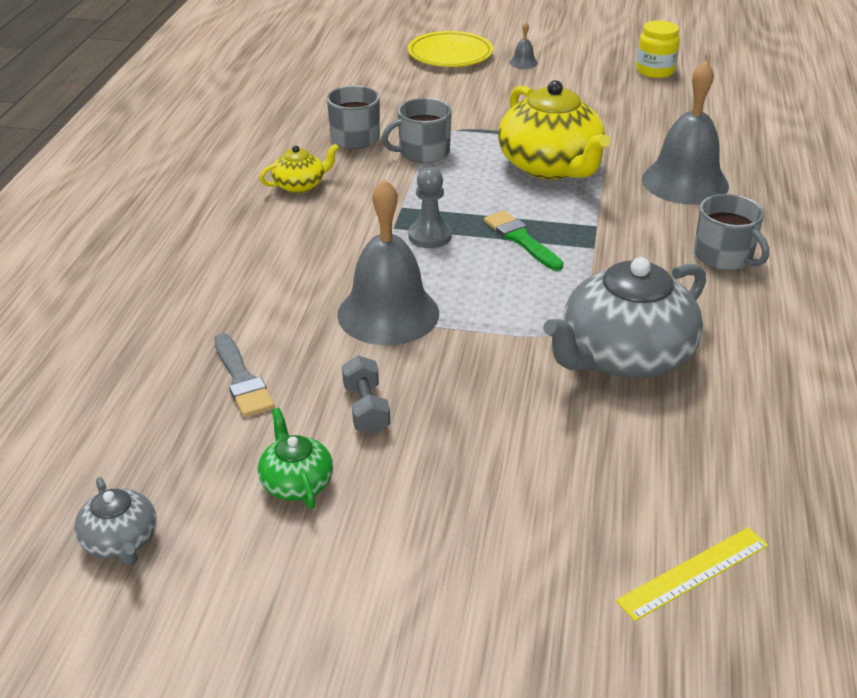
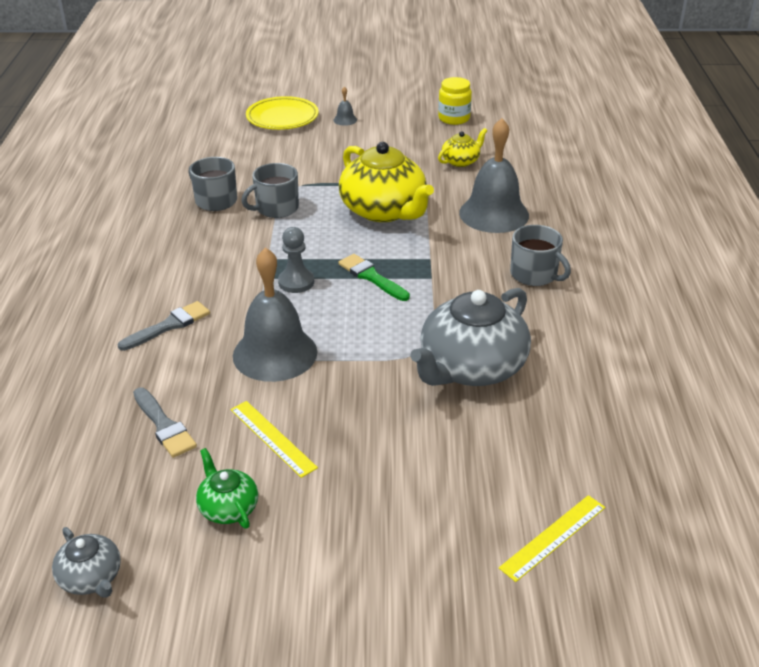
camera: 10 degrees left, 0 degrees up
(271, 269) = (169, 326): none -> grey brush
(300, 185) = (178, 248): yellow teapot -> yellow teapot (461, 161)
(366, 409) = (273, 438): grey dumbbell -> yellow ruler

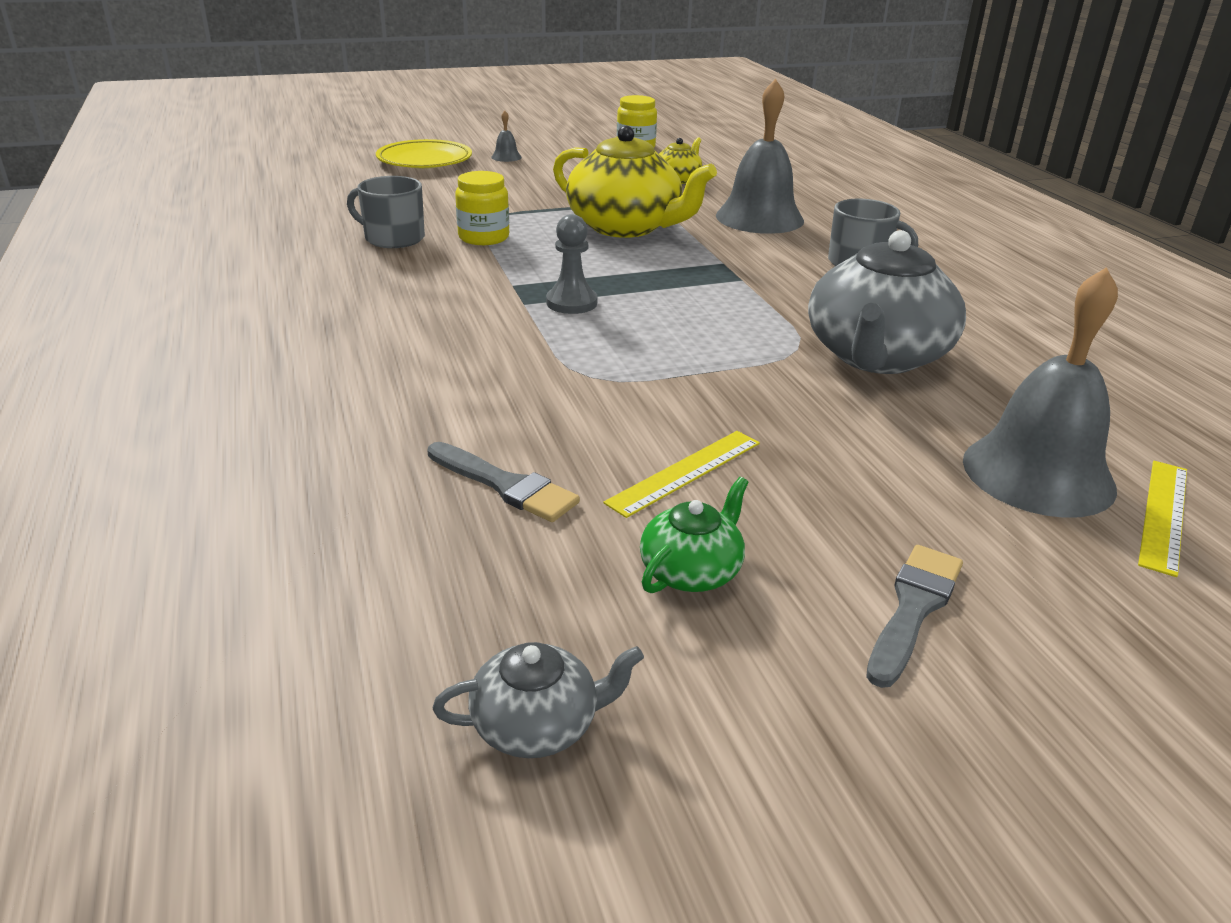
camera: 20 degrees left, 5 degrees down
(91, 578) = (537, 725): grey teapot -> grey teapot turned 45 degrees counterclockwise
(169, 326) = (423, 369): grey brush -> grey brush (913, 608)
(228, 507) = (691, 571): green teapot -> green teapot turned 90 degrees clockwise
(273, 438) = (685, 472): yellow ruler -> yellow ruler turned 75 degrees counterclockwise
(275, 353) = (605, 378): grey bell -> grey bell (1038, 474)
(276, 208) = (484, 237): grey mug -> yellow jar
(371, 277) = (666, 287): green brush -> none

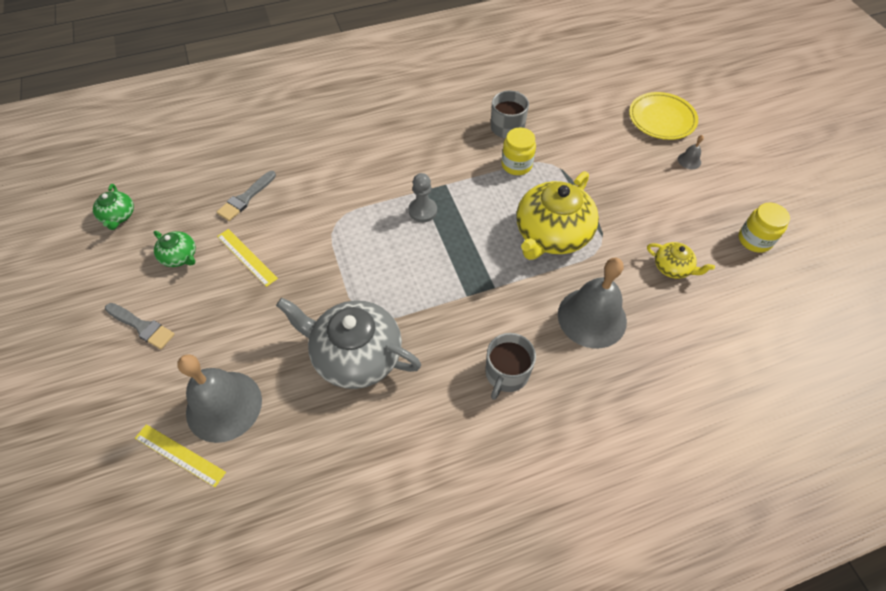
camera: 90 degrees right, 25 degrees up
(537, 725) = (118, 216): grey teapot -> green teapot

